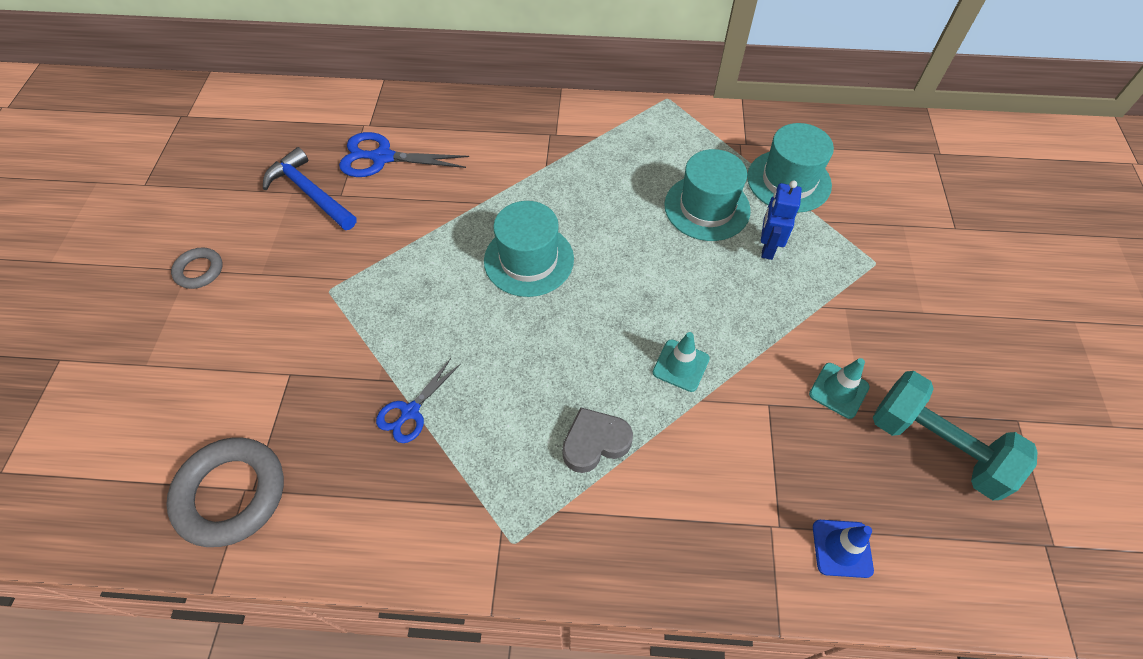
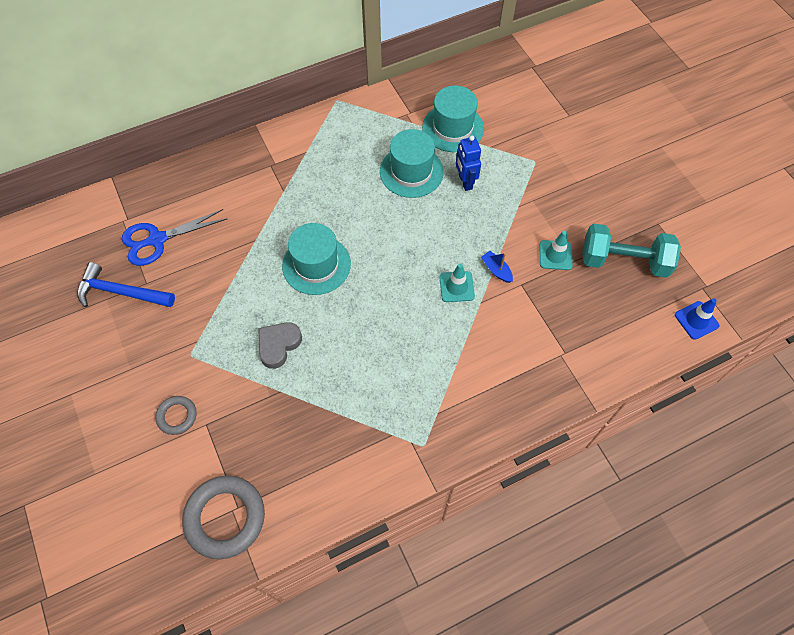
camera: 30 degrees left, 5 degrees up
(199, 271) = (80, 390): grey ring -> grey ring (177, 416)
(410, 411) = (306, 404): blue scissors -> none
(595, 443) = (434, 361): grey heart -> grey heart (278, 345)
(745, 370) = (496, 270): none -> blue boat
(842, 548) = (604, 346): blue traffic cone -> blue traffic cone (696, 320)

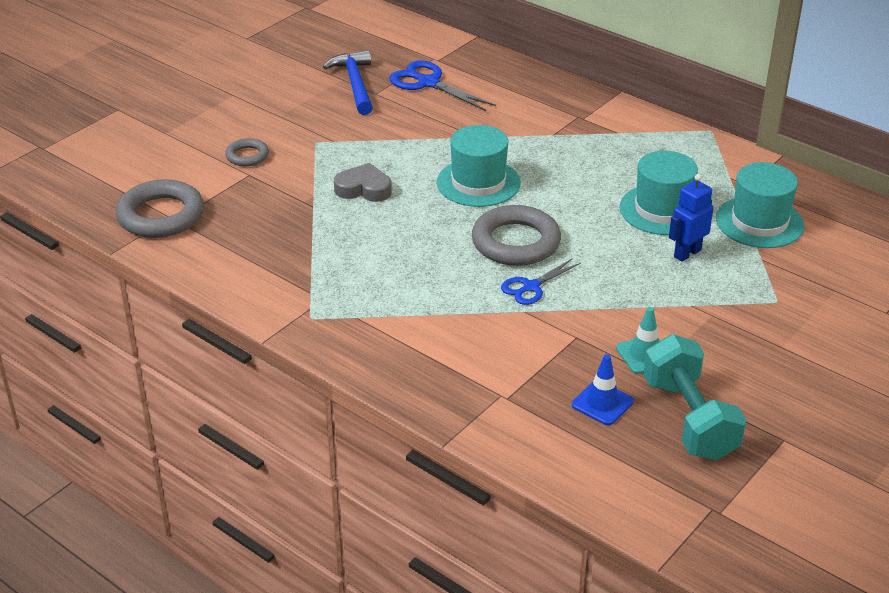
camera: 65 degrees right, 25 degrees down
(402, 273) = (516, 242): none -> grey ring
(456, 287) = (531, 287): turquoise traffic cone -> blue scissors
(496, 270) = (580, 311): blue boat -> none
(696, 320) = (652, 513): blue traffic cone -> blue traffic cone (602, 403)

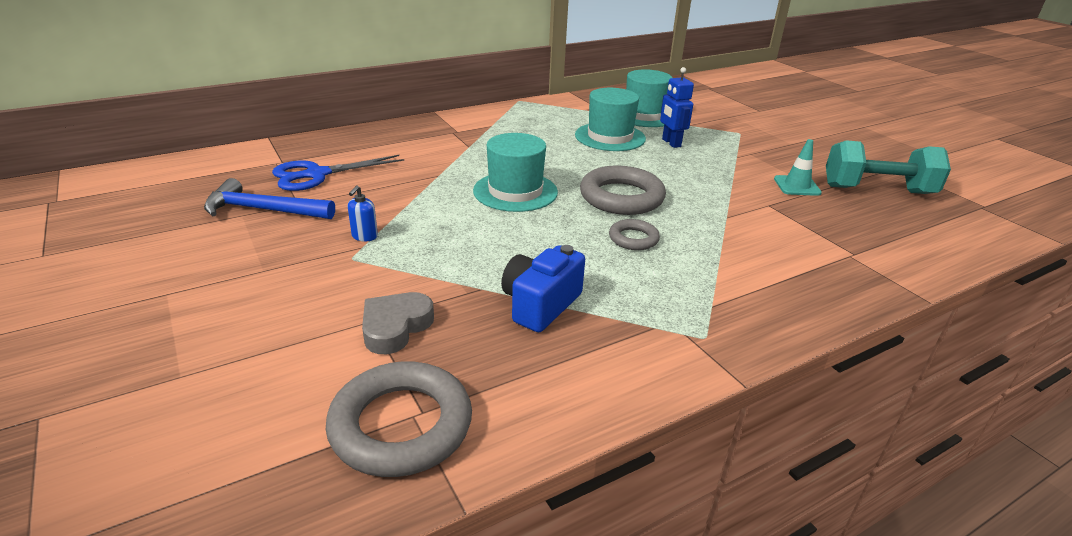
camera: 70 degrees left, 5 degrees down
(247, 156) = (327, 313): grey ring -> grey ring (633, 239)
(307, 236) = (540, 305): none -> blue camera
(348, 137) = (364, 236): none -> blue soap dispenser
(364, 189) = (475, 249): grey heart -> grey heart (395, 327)
(531, 287) = (692, 206): blue scissors -> none
(602, 403) = (860, 215): blue traffic cone -> none

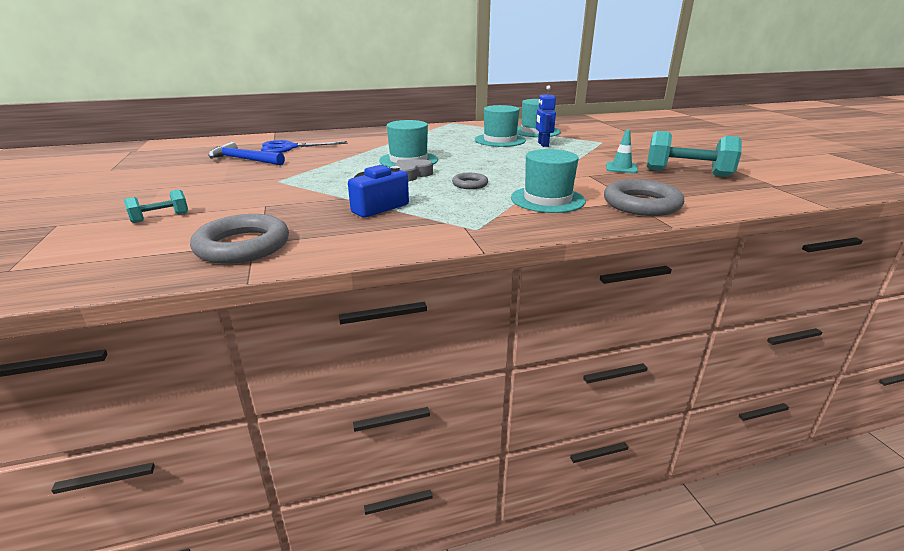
camera: 15 degrees right, 5 degrees down
(217, 372) = (160, 217): none -> turquoise dumbbell
(364, 236) = (293, 173): blue soap dispenser -> none
(395, 327) = (277, 209): grey heart -> grey heart (411, 174)
(621, 197) = (480, 166): grey ring -> grey ring (641, 204)
(752, 262) = (547, 199): none -> turquoise hat

